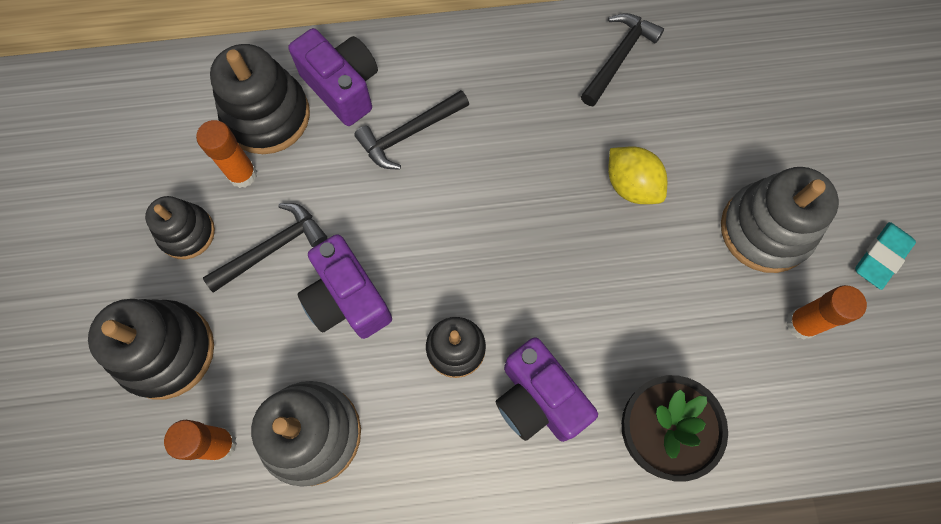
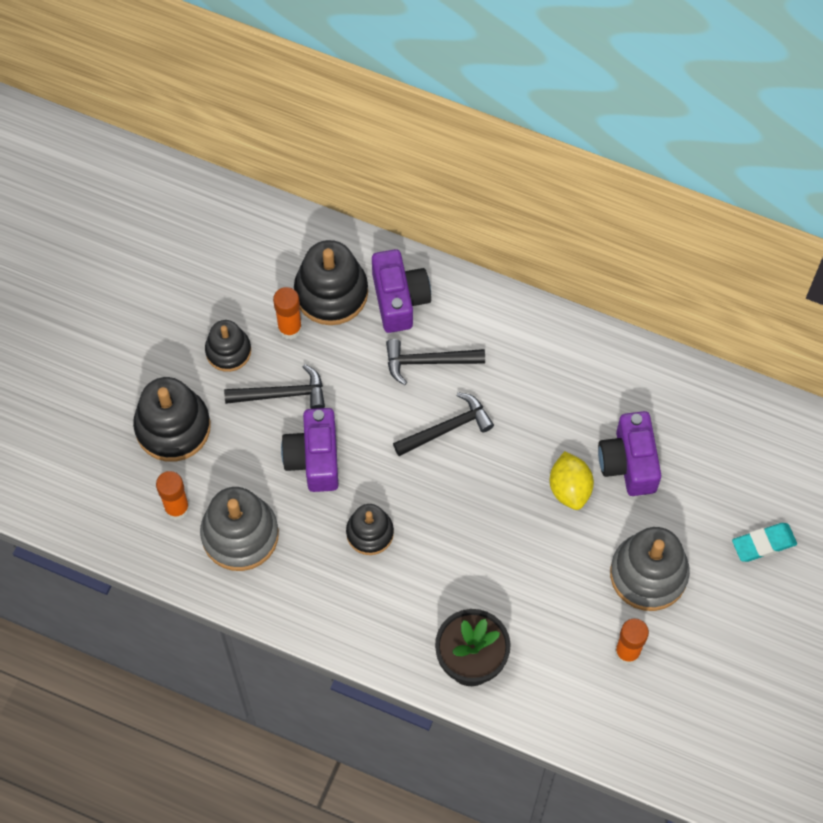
camera: 30 degrees right, 5 degrees down
(538, 399) = (406, 598): purple camera -> purple camera (628, 463)
(618, 58) = (626, 386): black hammer -> black hammer (446, 428)
(881, 257) = (722, 640): turquoise eraser -> turquoise eraser (763, 544)

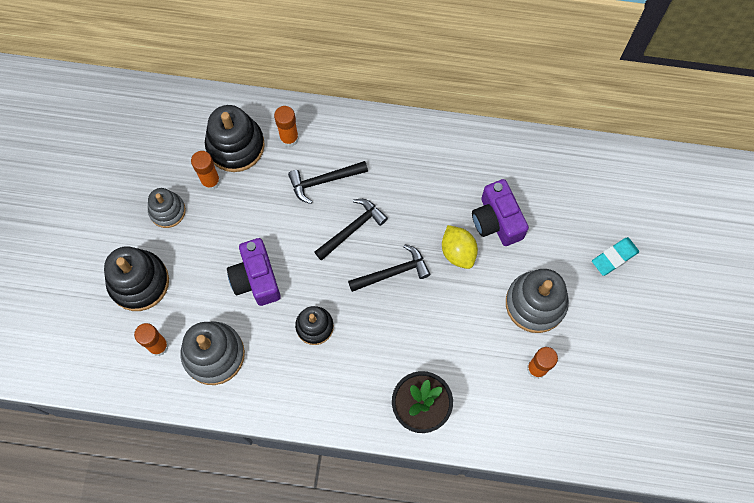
camera: 15 degrees left, 5 degrees up
(228, 351) = (167, 211): black stacking toy -> grey stacking toy
(281, 394) = (217, 234): black hammer -> black hammer (392, 272)
(399, 299) = (289, 138): purple camera -> orange glue stick

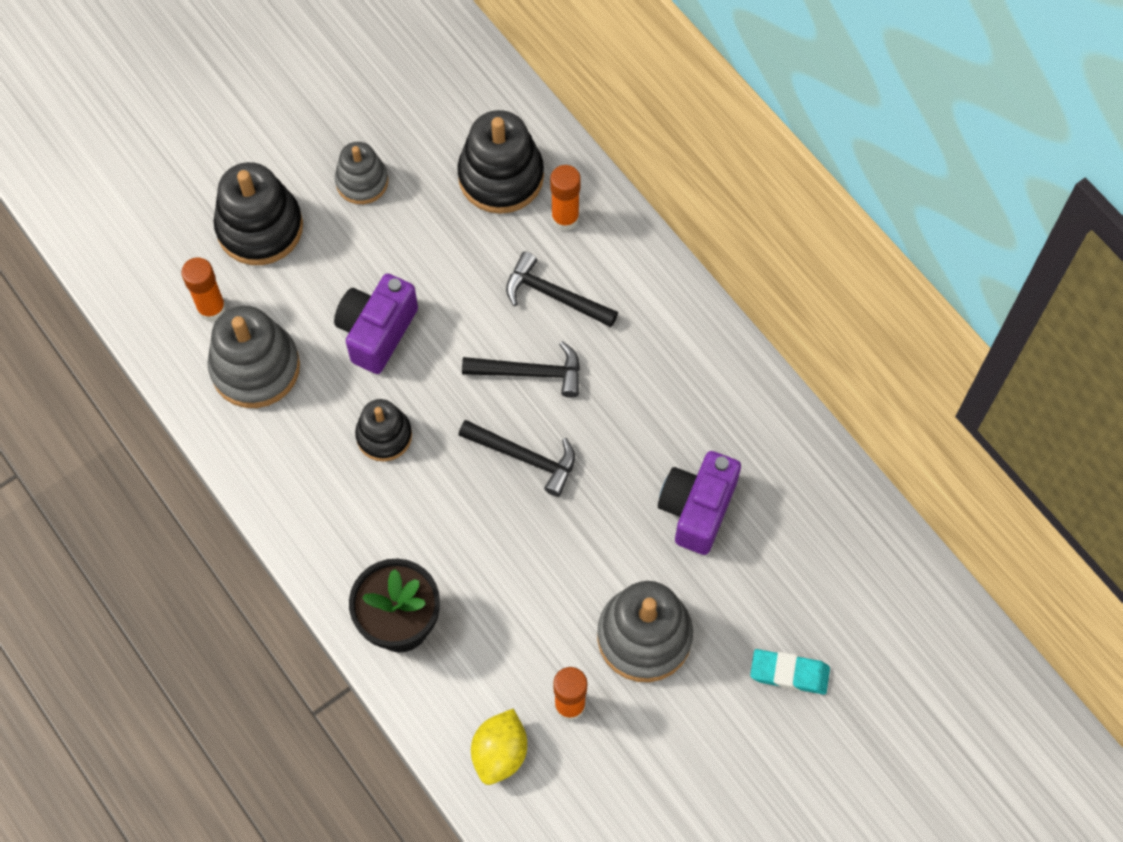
camera: 45 degrees right, 5 degrees down
(210, 181) = (437, 191): orange glue stick -> none
(458, 252) = (618, 502): yellow lemon -> yellow lemon (500, 753)

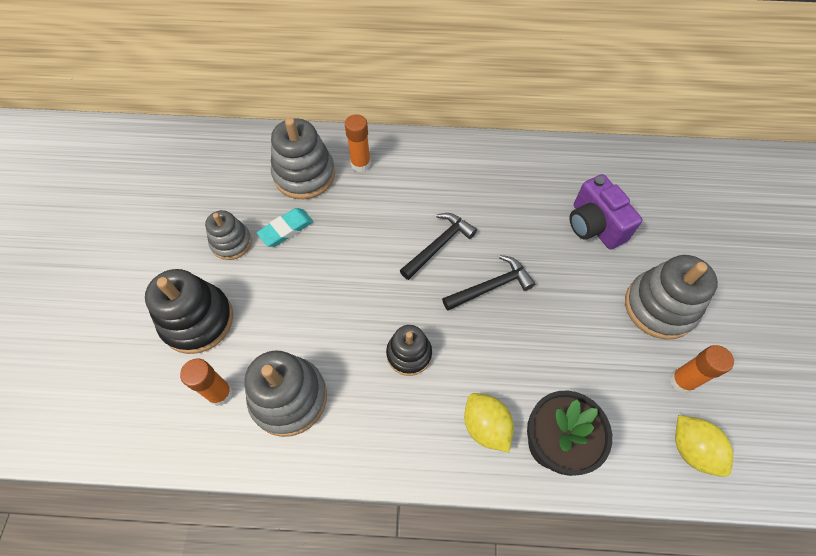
camera: 50 degrees left, 5 degrees down
(369, 554) = (485, 426): none -> yellow lemon
(377, 332) = (335, 306): purple camera -> none
(501, 176) = (304, 175): black stacking toy -> grey stacking toy
(554, 296) = (402, 200): black hammer -> none
(789, 673) = (731, 252): turquoise eraser -> turquoise eraser (286, 229)

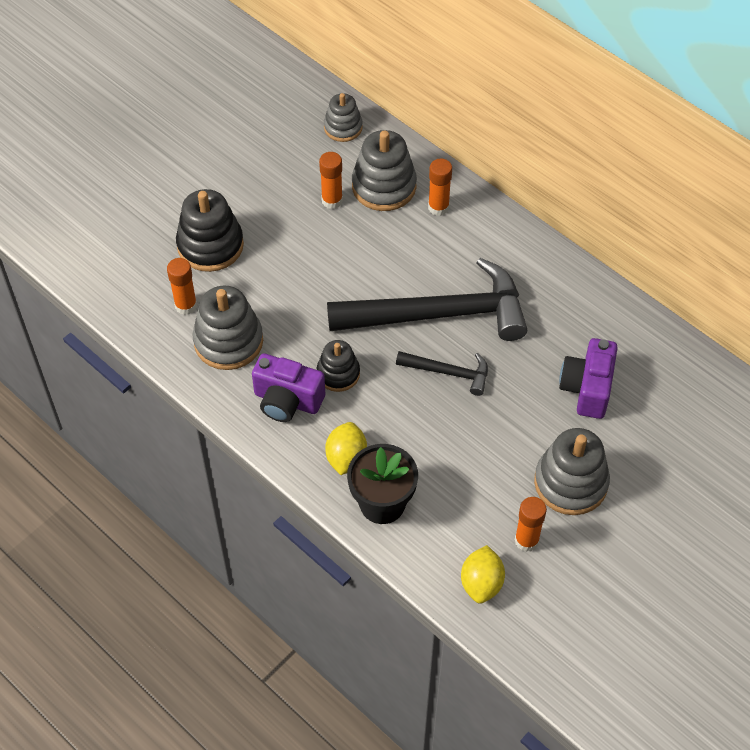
camera: 40 degrees right, 5 degrees down
(231, 242) = (280, 204): grey stacking toy -> grey stacking toy (343, 127)
(272, 212) = (332, 200): none -> orange glue stick
(286, 229) = (330, 221): turquoise eraser -> none
(389, 413) = (287, 401): none -> purple camera
(438, 245) = (438, 314): black hammer -> black hammer, size x2.14

